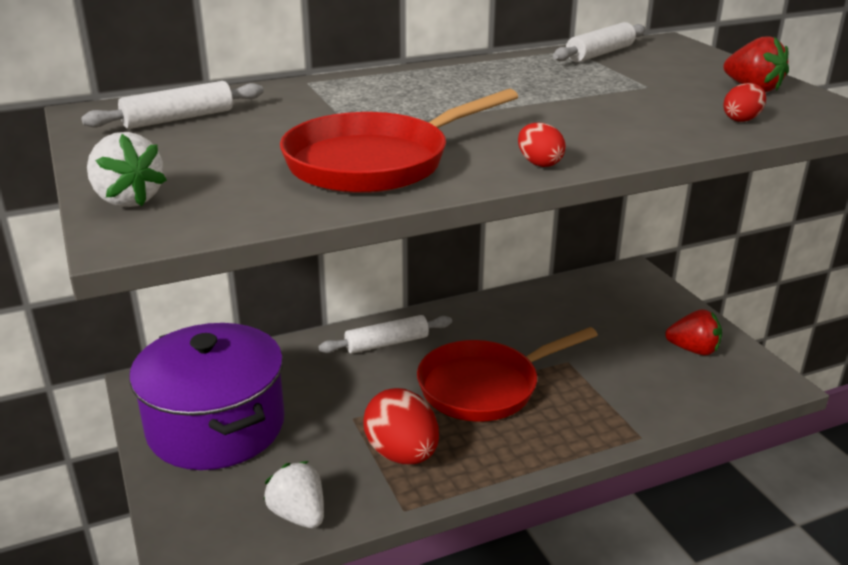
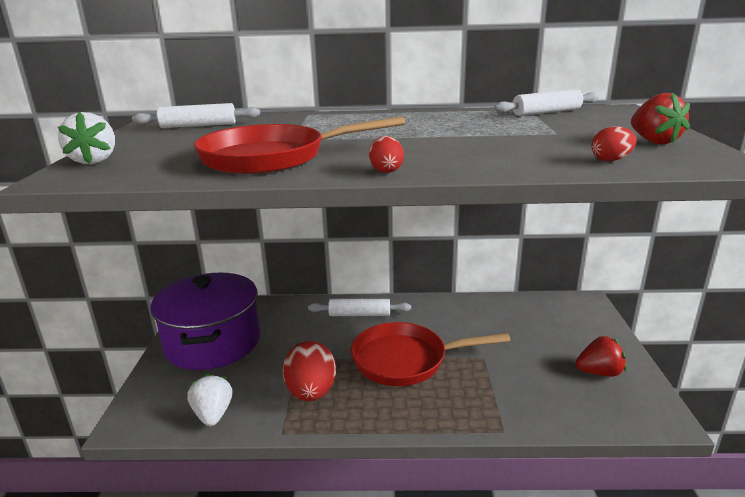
camera: 25 degrees right, 5 degrees down
(693, 350) = (599, 372): red strawberry -> red strawberry turned 45 degrees counterclockwise

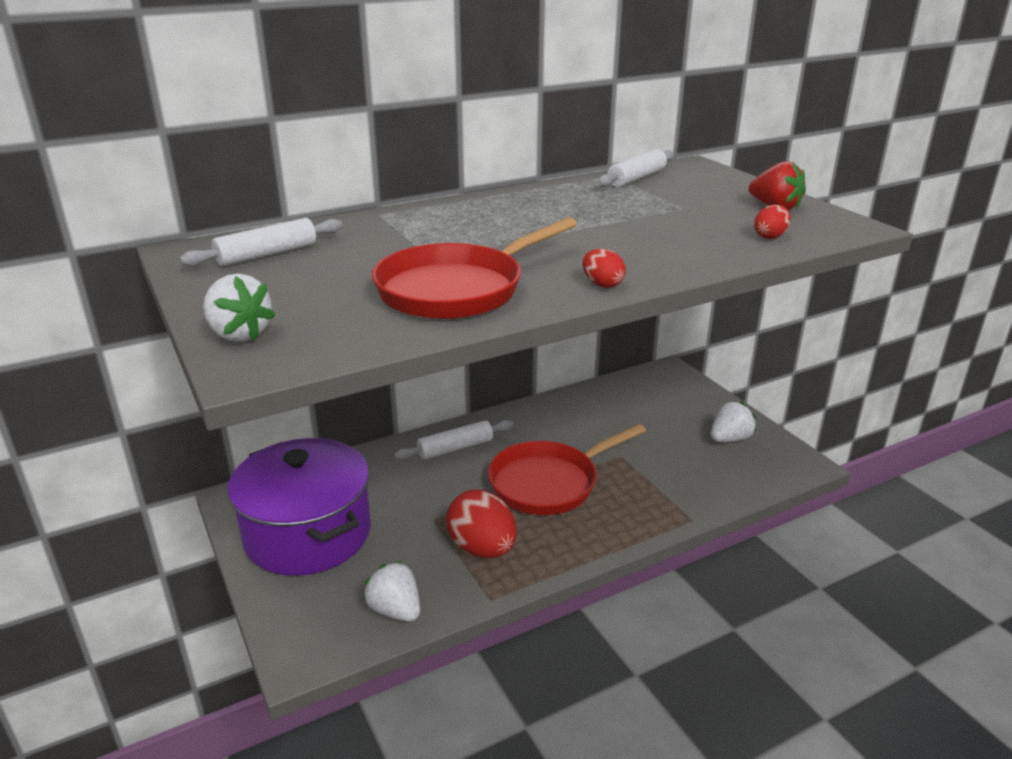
camera: 30 degrees left, 5 degrees up
(599, 372) = (729, 439): red strawberry -> white strawberry

